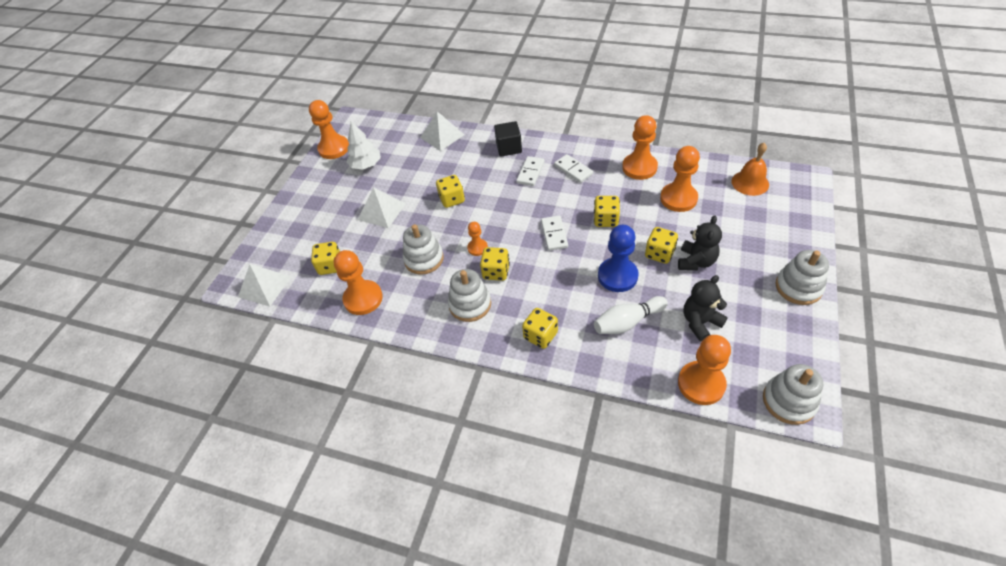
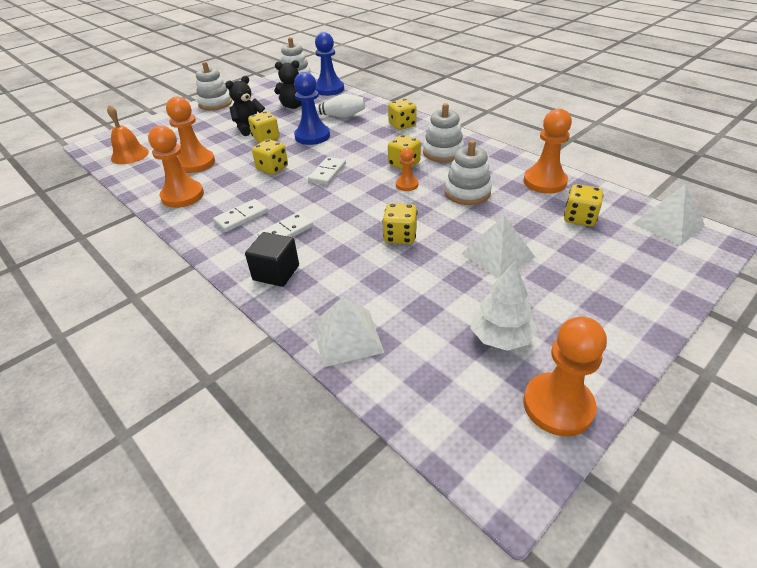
camera: 155 degrees left, 10 degrees down
(573, 170) = (241, 217): white domino -> white domino turned 60 degrees clockwise
(701, 384) = (329, 89): orange pawn -> blue pawn

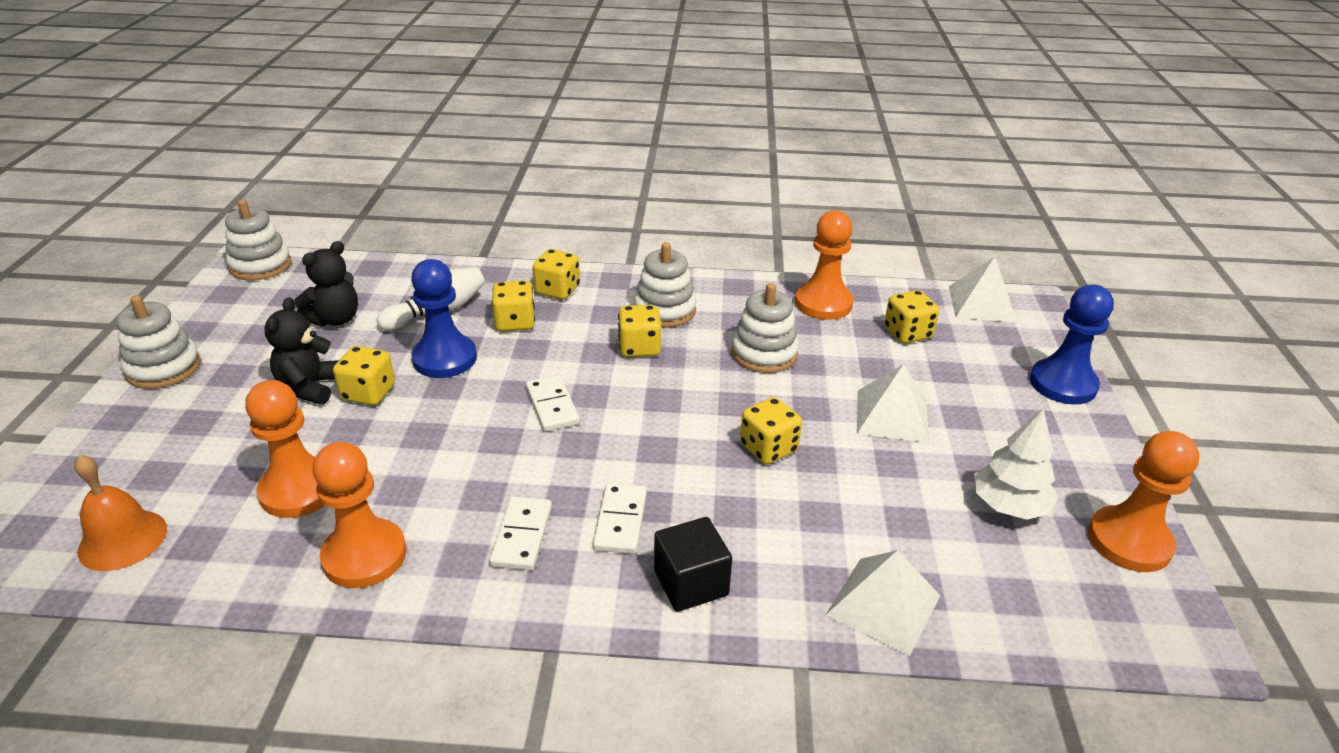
camera: 45 degrees left, 5 degrees down
(272, 168) = (456, 437): yellow dice -> yellow dice (515, 322)
(329, 89) = (358, 269): blue pawn -> blue pawn (1063, 384)
(407, 185) = (682, 375): orange pawn -> none

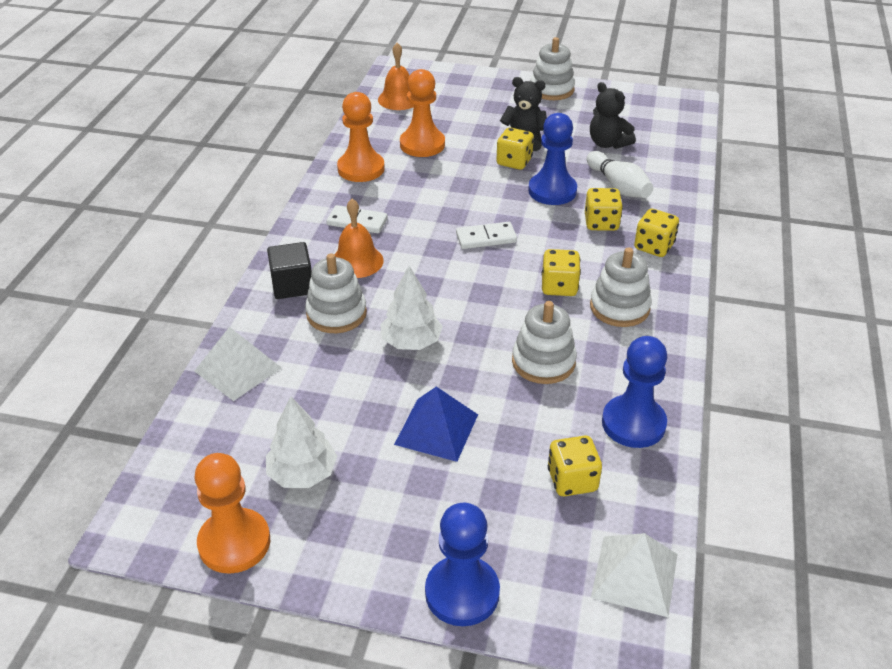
camera: 100 degrees right, 5 degrees up
(260, 266) = (684, 108): white stacking toy -> white stacking toy (336, 313)
(620, 521) = (357, 261): white domino -> orange bell
(768, 448) = (411, 342): yellow dice -> white tree
(823, 303) = (633, 423): orange pawn -> blue pawn
(892, 416) = (436, 429): white pyramid -> blue pyramid

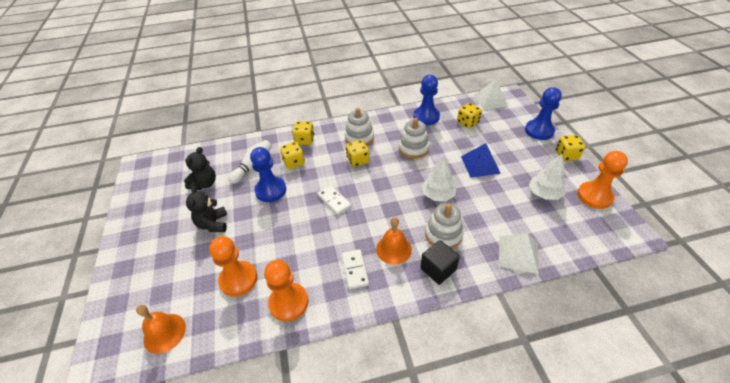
camera: 115 degrees left, 5 degrees up
(514, 162) = (244, 219): yellow dice -> yellow dice (566, 155)
(551, 89) = (130, 235): white stacking toy -> none

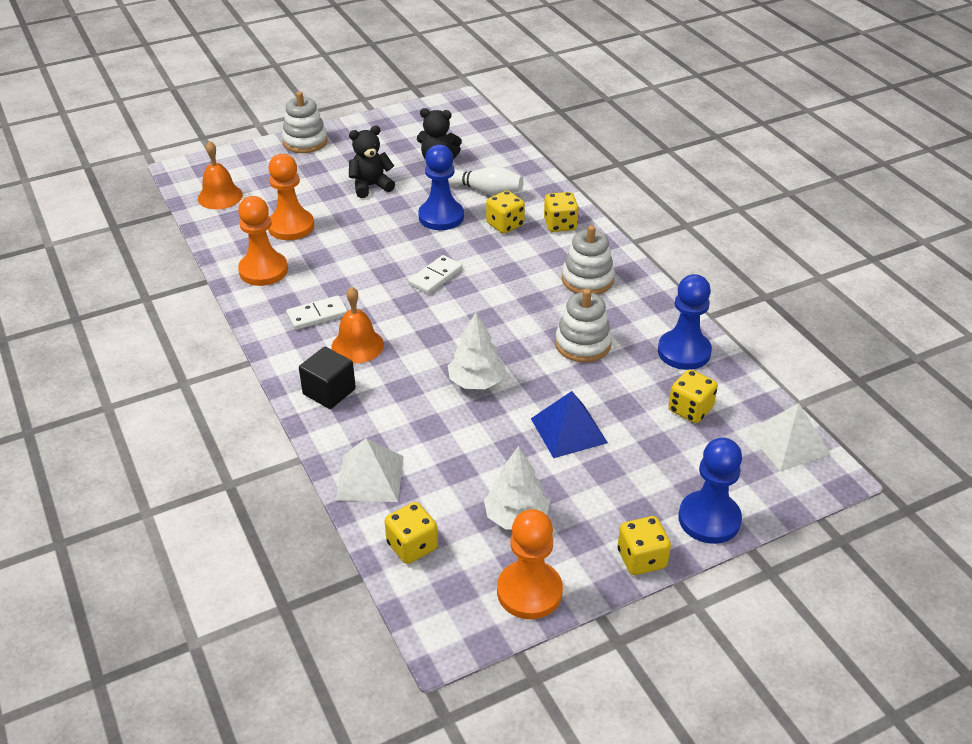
camera: 75 degrees right, 5 degrees down
(358, 160) = (531, 286): yellow dice -> yellow dice (412, 546)
(443, 234) = (393, 393): white stacking toy -> white stacking toy (305, 142)

